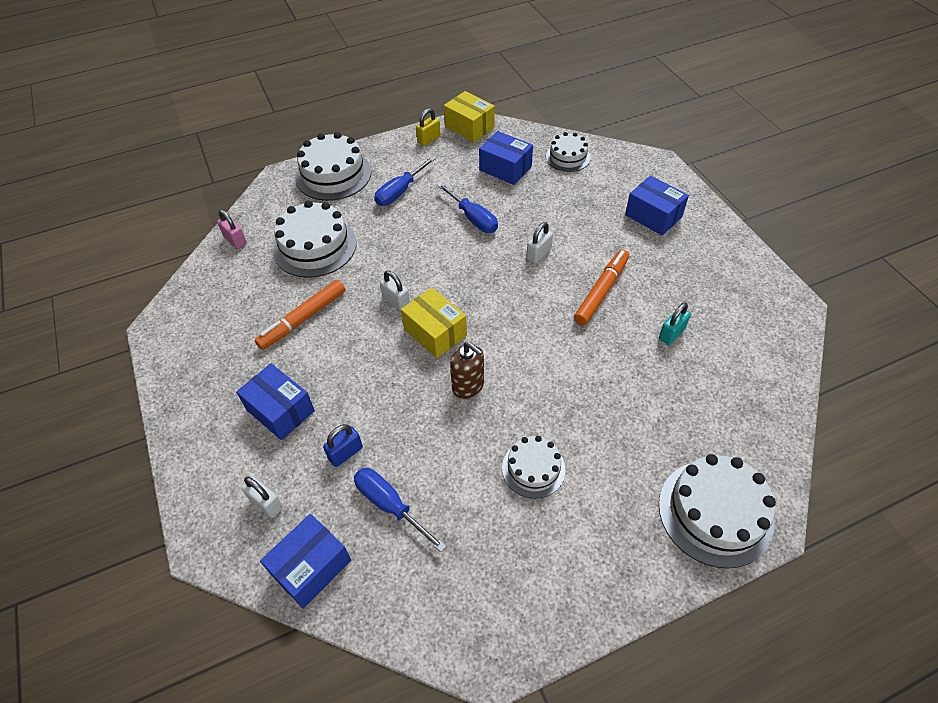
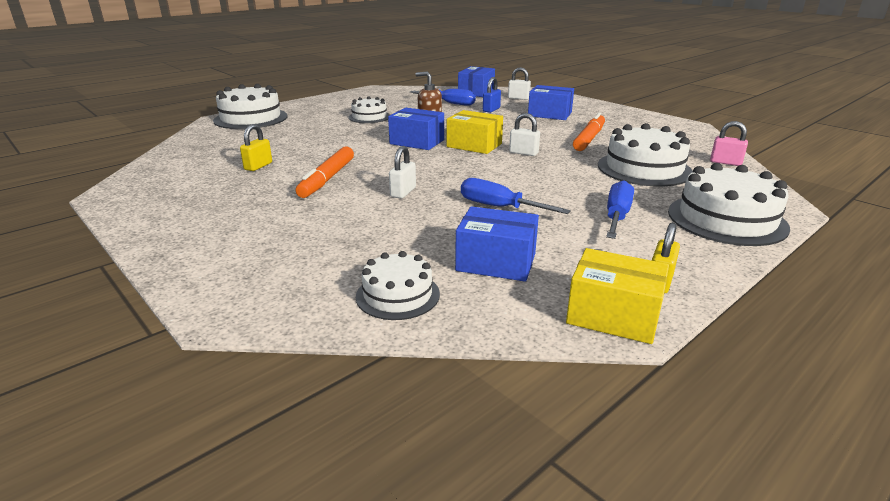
camera: 160 degrees right, 25 degrees down
(653, 216) = (253, 241): blue box -> blue box (417, 142)
(671, 334) = (258, 166): turquoise padlock -> yellow padlock

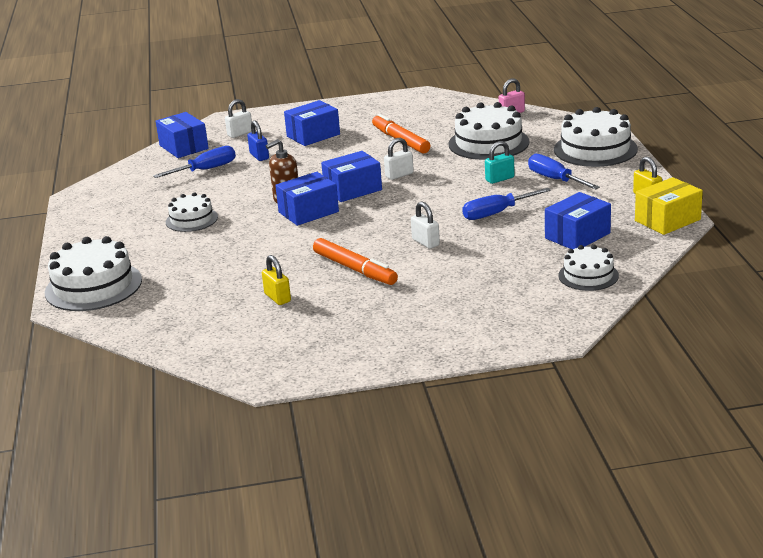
camera: 55 degrees left, 0 degrees up
(474, 145) = (353, 189): yellow box -> blue box
(576, 191) = (499, 179): none -> turquoise padlock

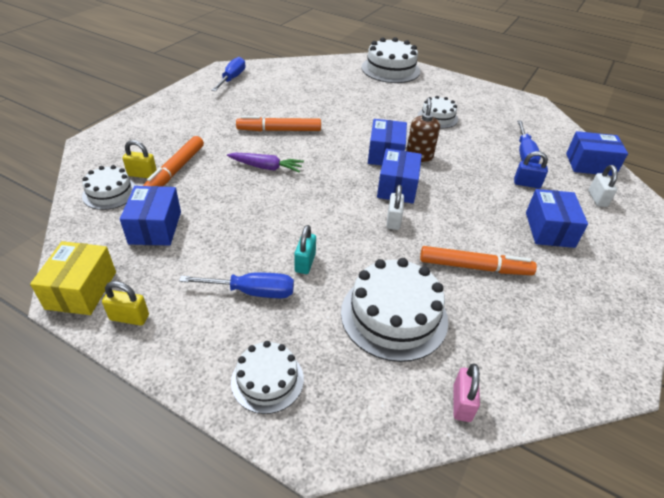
camera: 125 degrees right, 15 degrees up
(277, 298) = (291, 99): yellow padlock -> yellow padlock (142, 174)
(425, 242) = (266, 167): white padlock -> purple carrot
(497, 213) = (252, 219): blue screwdriver -> blue screwdriver (232, 79)
(508, 271) = (175, 170): none -> orange marker
(595, 149) = (267, 380): white cake -> white cake, size x0.59

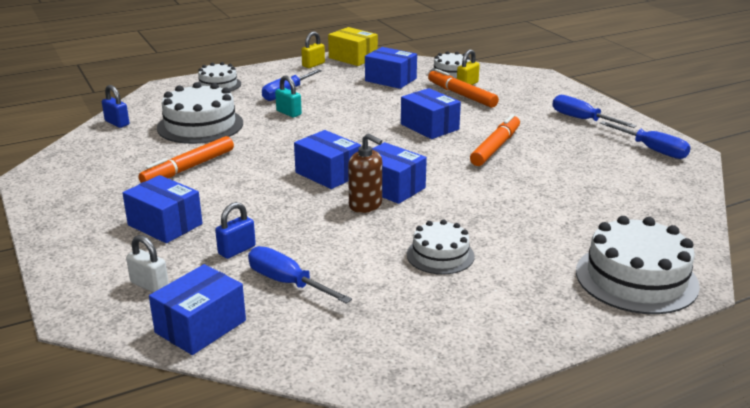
camera: 125 degrees right, 15 degrees down
(195, 107) = (582, 119): none -> blue screwdriver
(266, 167) = (429, 127): purple carrot -> blue box
(393, 220) = (286, 156): white padlock -> none
(462, 403) = (117, 123): pink padlock -> blue padlock

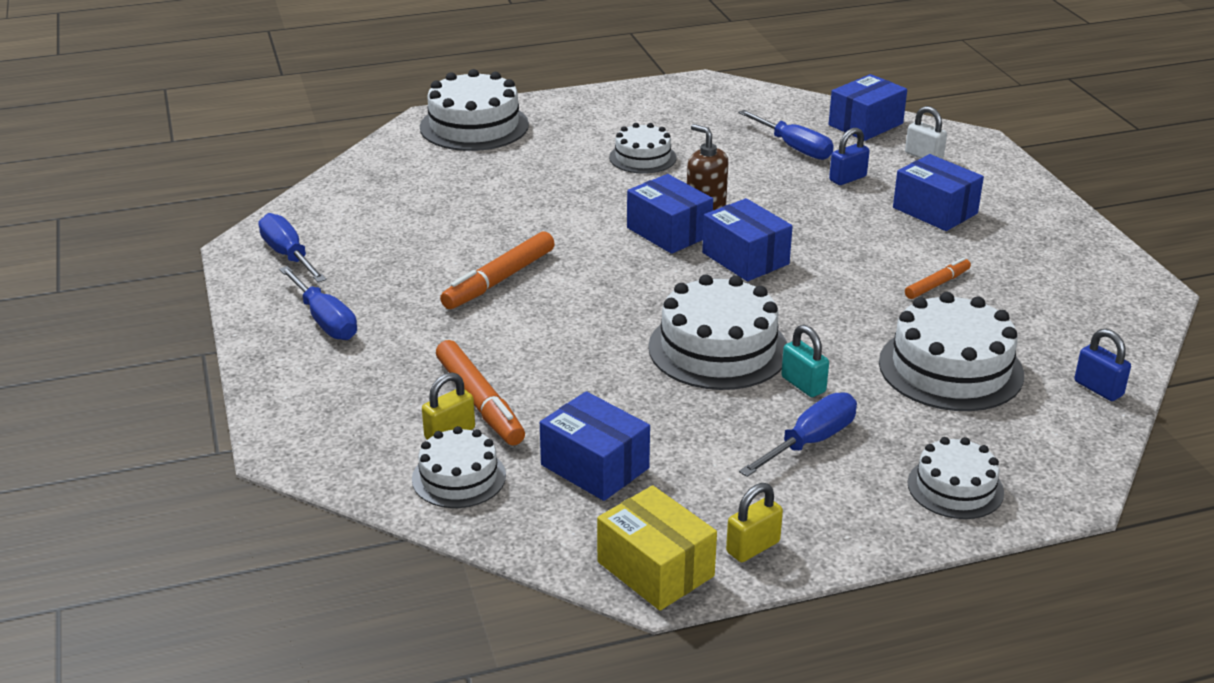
camera: 170 degrees left, 5 degrees up
(189, 168) = (937, 284): orange marker -> orange marker, size x0.59
(339, 124) = (718, 348): none -> white cake
(429, 127) = (575, 328): blue box -> none

